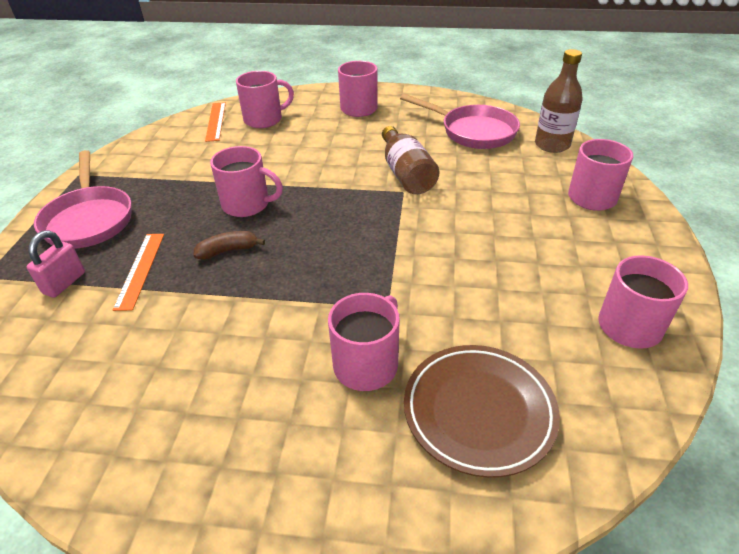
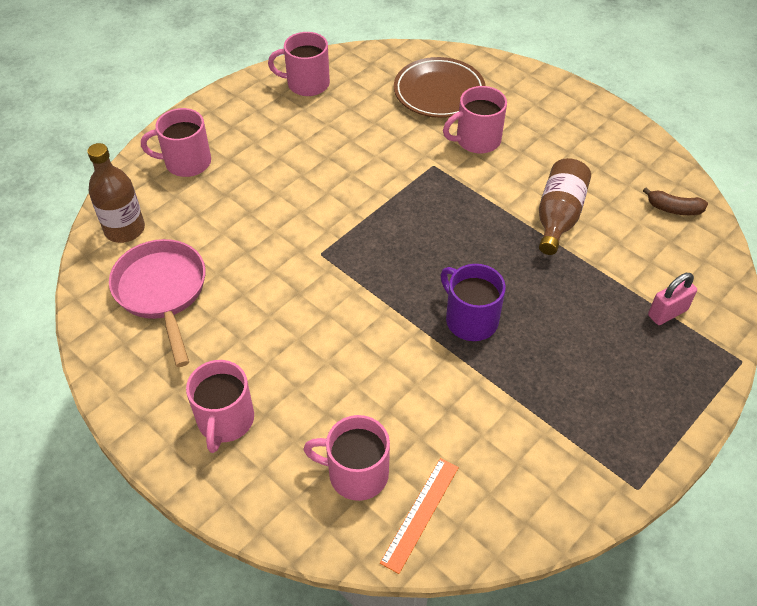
camera: 145 degrees left, 10 degrees up
(89, 219) = (635, 389): pink pan -> none
(140, 270) = (598, 292): orange ruler -> none
(228, 250) = (516, 273): brown banana -> brown banana (673, 209)
(247, 205) = (470, 319): pink mug -> purple mug
(406, 174) = (294, 273): brown bottle -> brown bottle (558, 216)

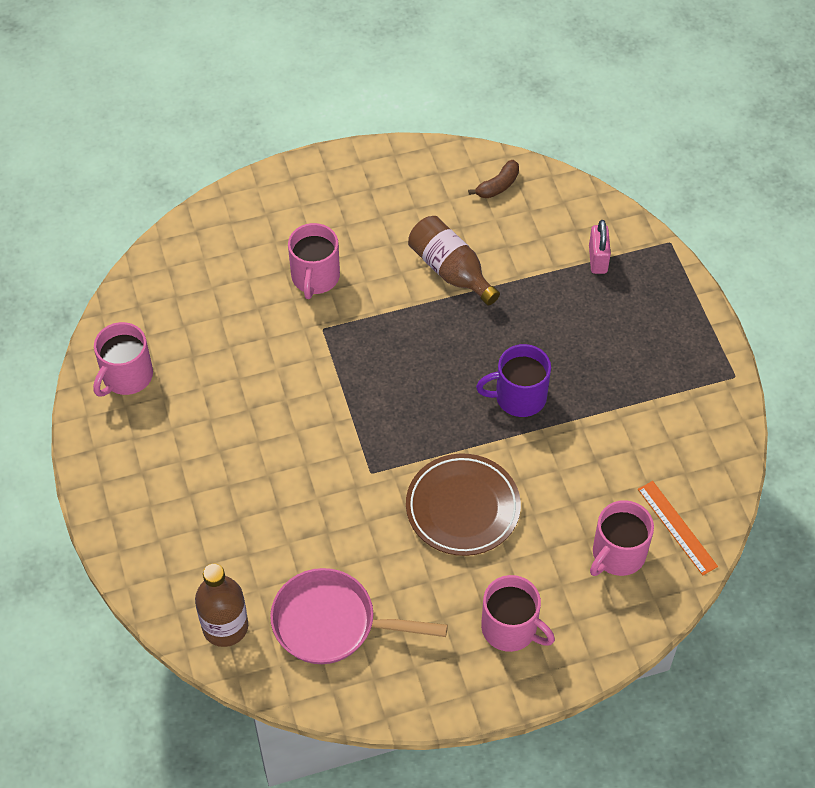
camera: 60 degrees left, 5 degrees up
(186, 162) = (166, 535): pink mug -> none
(439, 92) = (227, 271): brown plate -> brown plate (462, 508)

